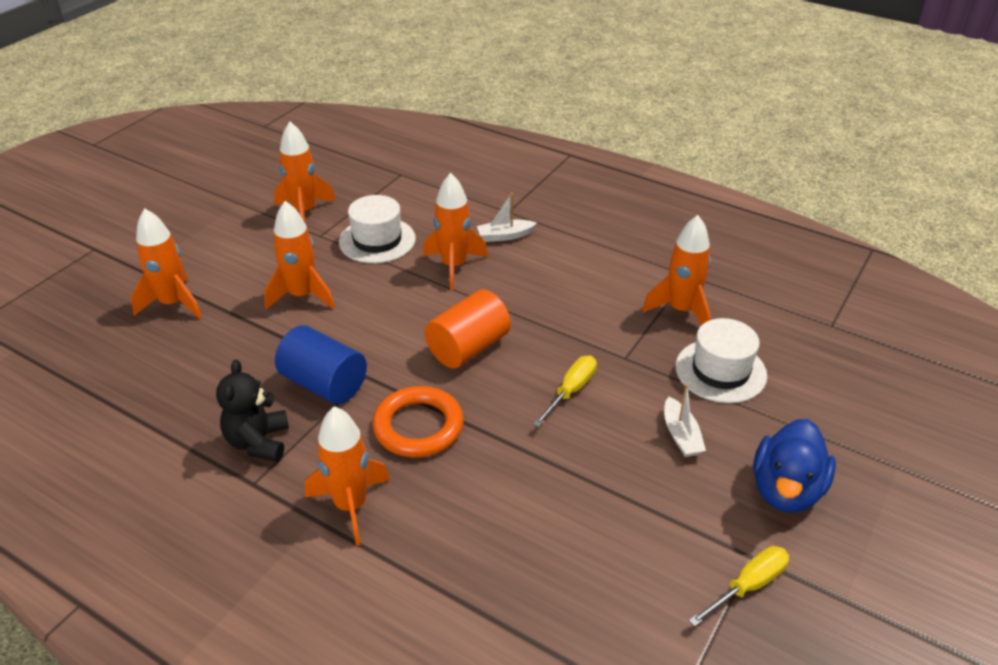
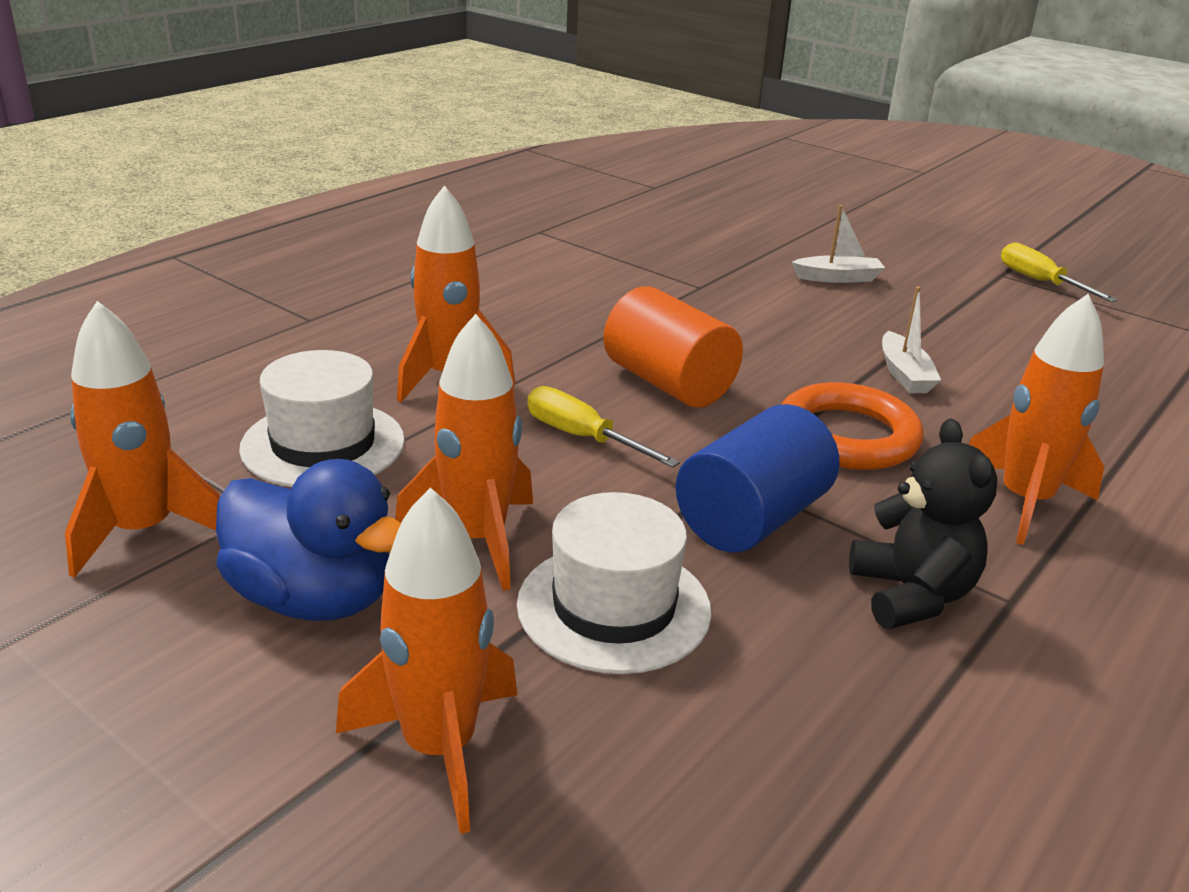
camera: 85 degrees left, 10 degrees down
(258, 442) = (911, 595): black teddy bear -> black teddy bear turned 105 degrees counterclockwise
(505, 236) = (382, 328): white boat -> white boat (904, 374)
(571, 391) = (765, 325): yellow screwdriver -> yellow screwdriver (582, 437)
(681, 310) = (612, 245): orange rocket -> none
(720, 371) = (728, 244): white hat -> white hat (614, 607)
(786, 490) = (908, 247): blue duck -> blue duck (313, 598)

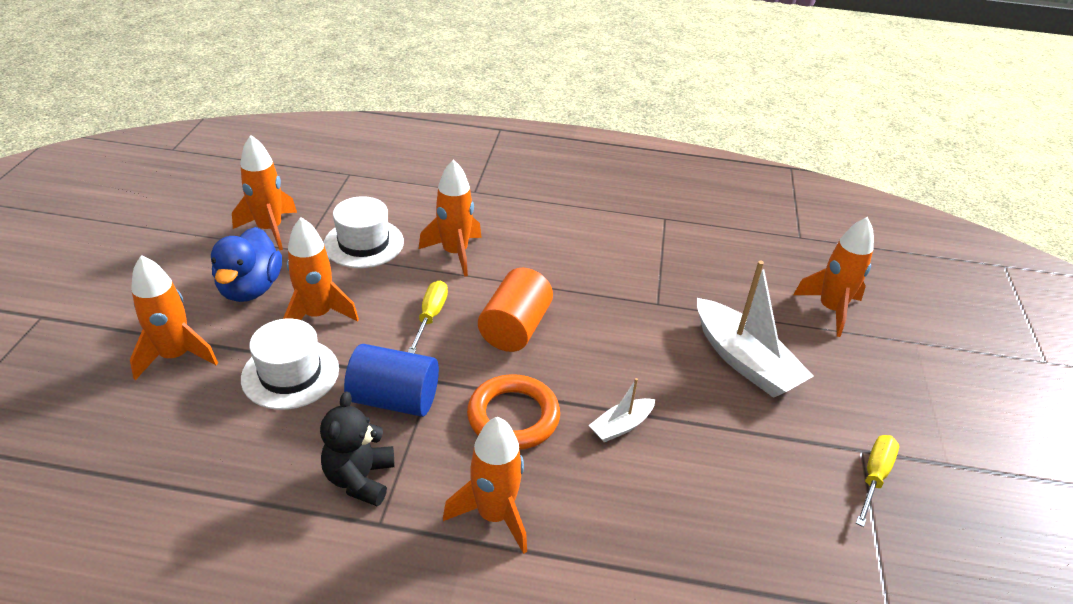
camera: 60 degrees right, 10 degrees up
(787, 216) = (830, 309): none -> orange rocket
(838, 278) = (744, 361): white boat -> white boat, size x1.99
(911, 595) = (360, 478): black teddy bear -> black teddy bear turned 135 degrees clockwise

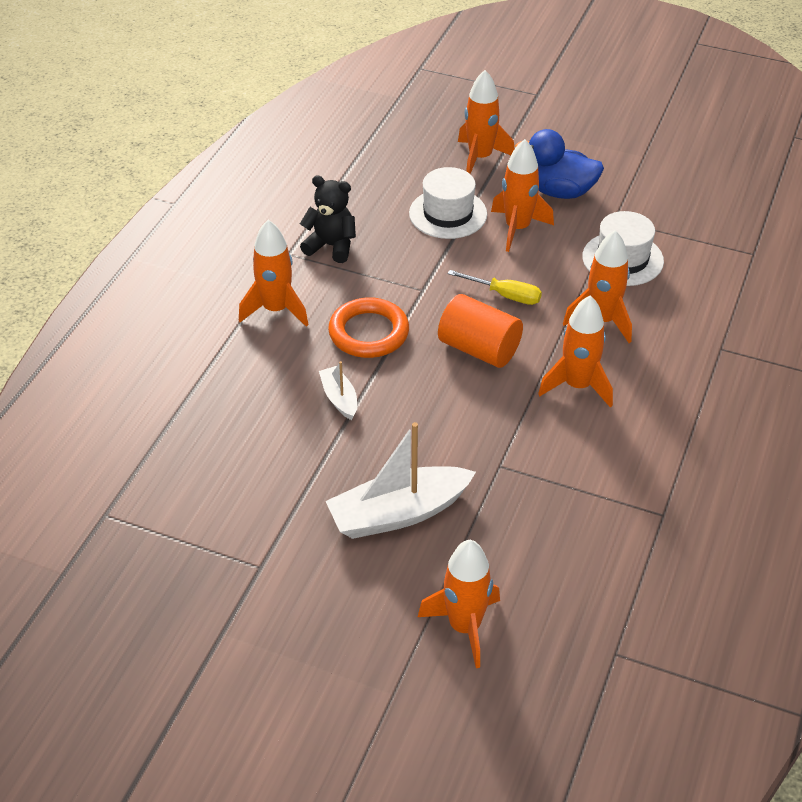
camera: 105 degrees right, 5 degrees up
(270, 229) = (649, 201): orange rocket -> orange rocket (577, 386)
(394, 399) = (405, 267): blue cylinder -> none
(874, 477) = (228, 563): yellow screwdriver -> none

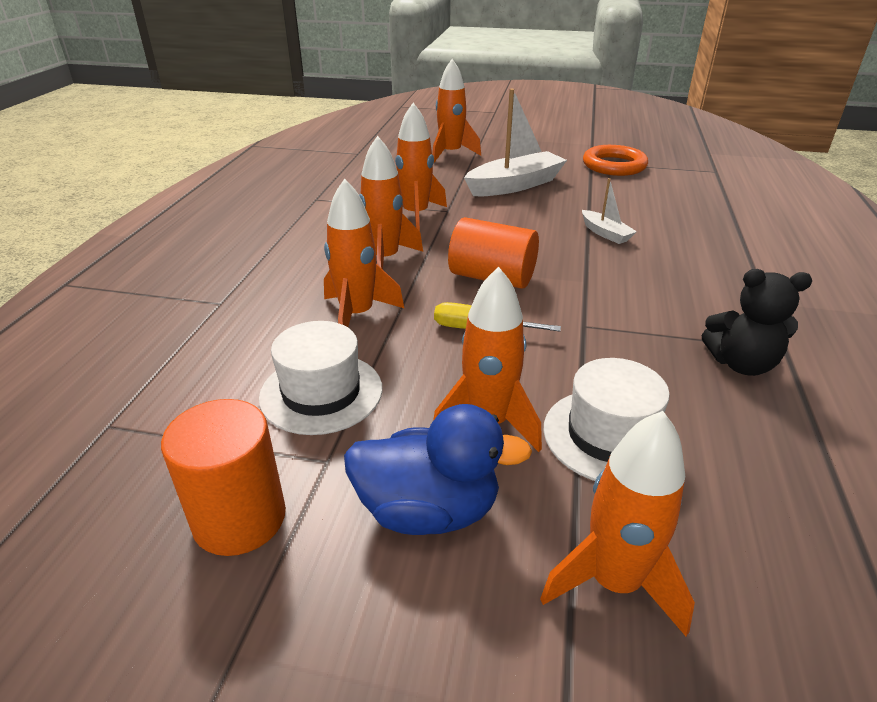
camera: 170 degrees right, 10 degrees down
(276, 310) = (733, 289): orange rocket -> orange rocket (415, 215)
(368, 333) = (616, 280): orange ring -> orange ring (614, 165)
(656, 199) = (239, 518): none -> orange cylinder

